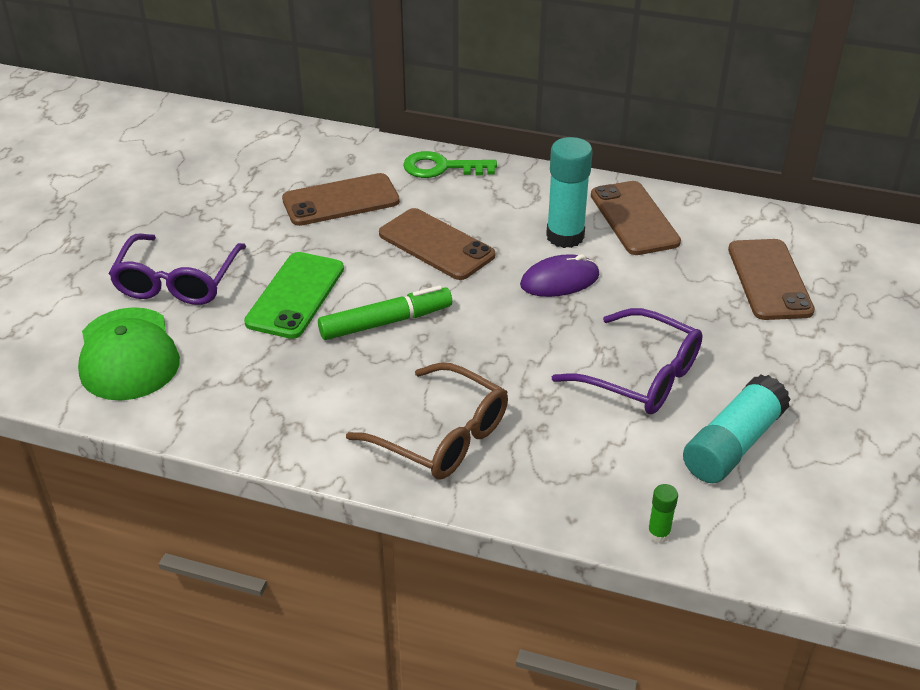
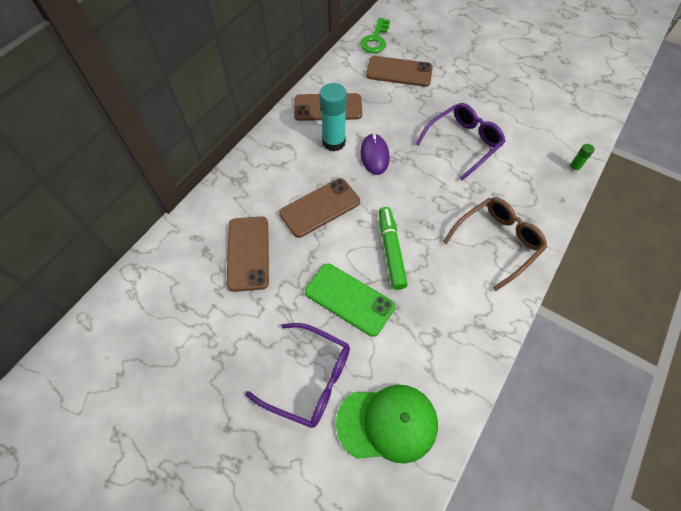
camera: 75 degrees left, 20 degrees up
(441, 168) = (234, 186): green key -> green key (375, 40)
(733, 444) = (517, 124): turquoise glue stick -> none

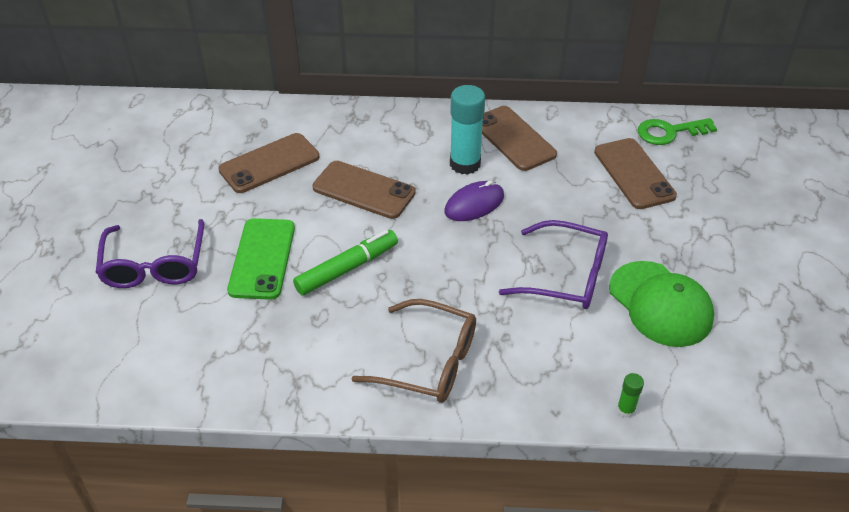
camera: 60 degrees right, 15 degrees down
(387, 423) = (135, 343): green cap -> green cap (660, 304)

